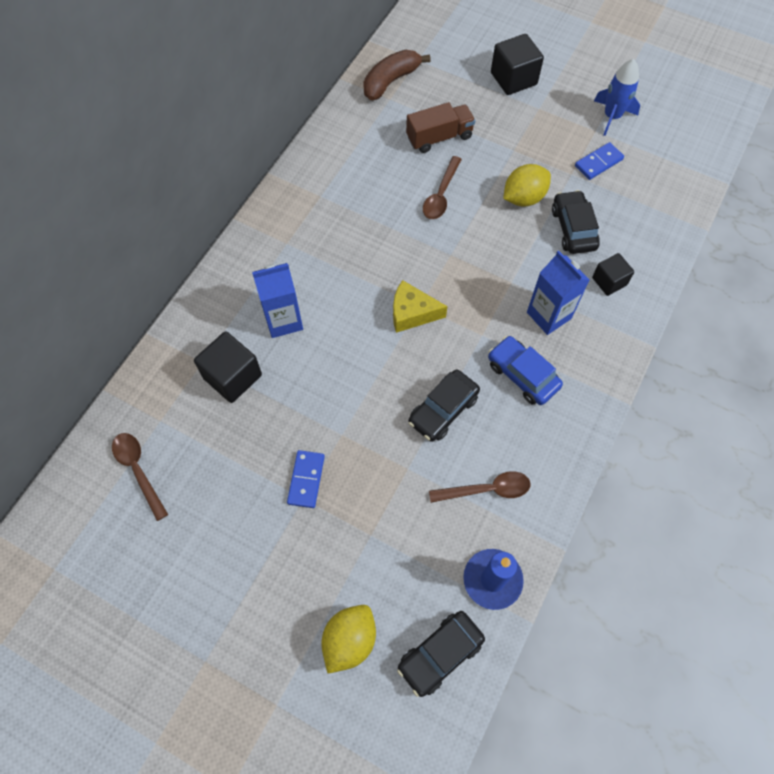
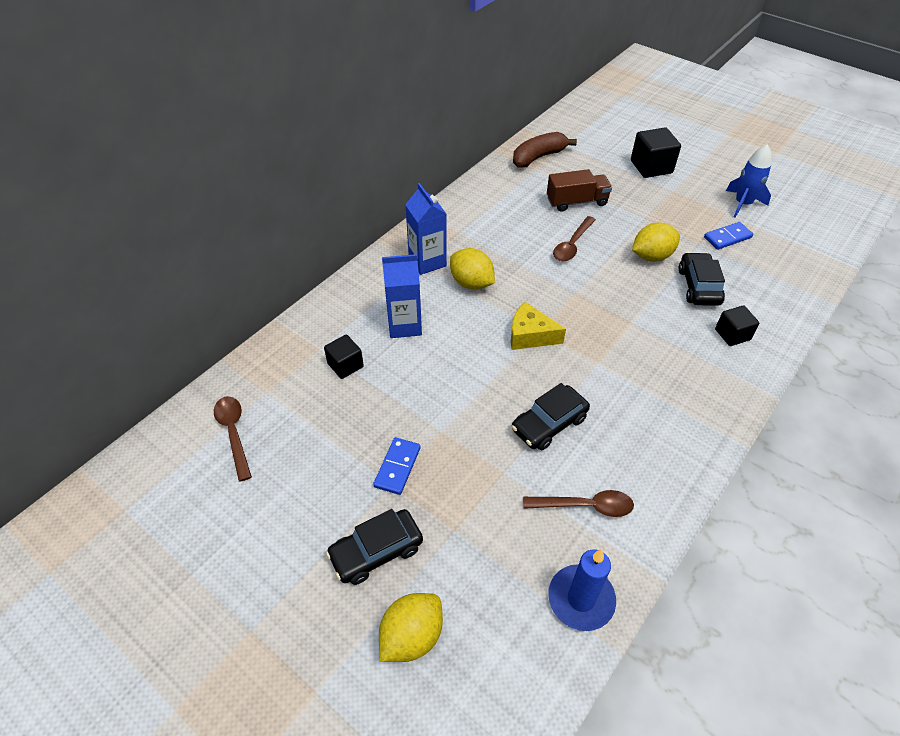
camera: 10 degrees right, 15 degrees down
(232, 376) = (345, 365): black cube -> black cube, size x0.63
(343, 258) = (471, 283): none -> yellow lemon
(440, 654) = (511, 670): black car -> black car (376, 551)
(522, 375) = (635, 404): blue car -> none
(549, 315) = (668, 355): blue carton -> blue carton (427, 261)

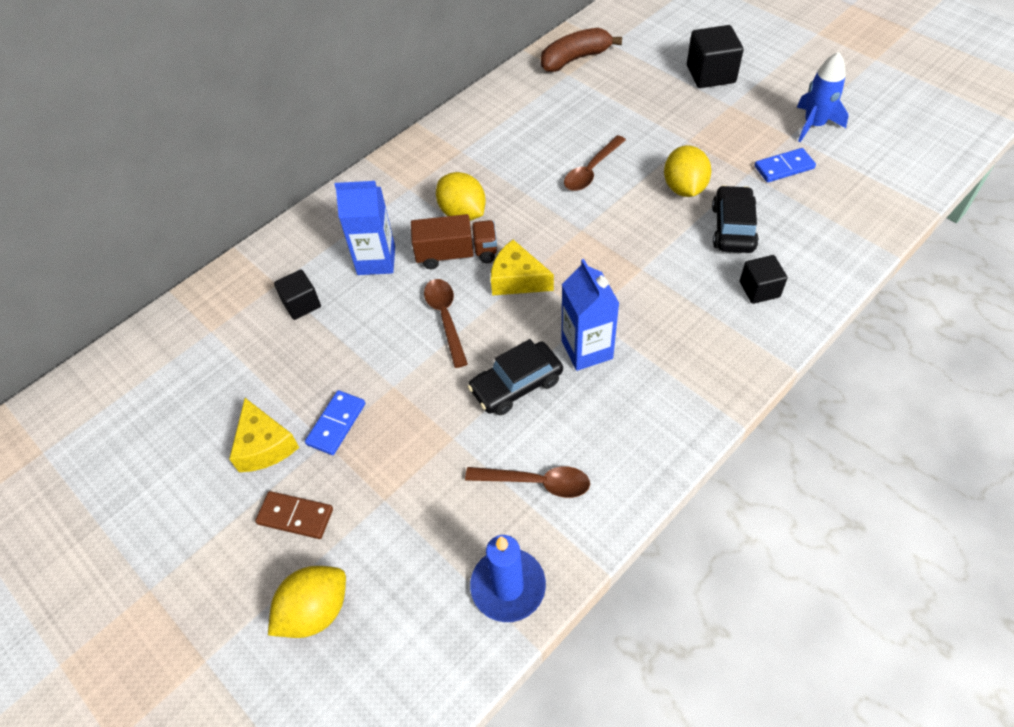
camera: 10 degrees right, 5 degrees up
(234, 433) = (168, 375): brown spoon -> brown spoon (445, 318)
(335, 490) = (264, 445): none -> yellow cheese
(376, 551) = (295, 516): black car -> brown domino
(427, 261) = (417, 185): blue carton -> blue carton (587, 349)
(576, 202) = (609, 116): brown truck -> brown truck (456, 254)
(651, 256) = (684, 188): yellow lemon -> yellow lemon turned 75 degrees counterclockwise

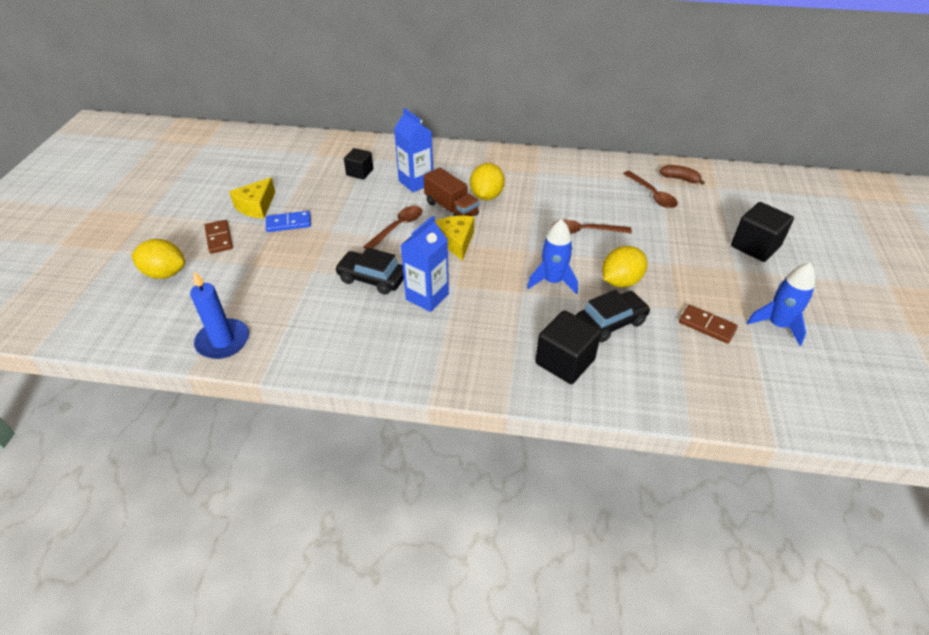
camera: 50 degrees right, 10 degrees down
(537, 482) = (305, 320): brown spoon -> brown spoon (652, 195)
(575, 59) = (680, 179): brown banana -> brown banana, size x0.59
(644, 236) = (552, 281): none -> blue rocket
(759, 289) = (565, 361): black cube -> black cube, size x1.58
(784, 167) = (707, 326): blue domino -> brown domino

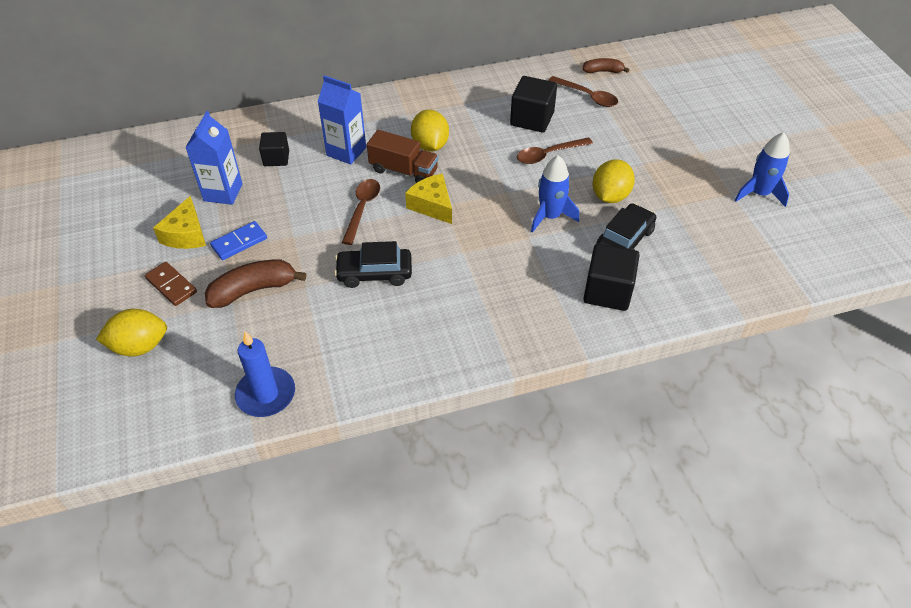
camera: 25 degrees left, 5 degrees up
(272, 260) = (253, 290): none -> brown banana
(427, 297) = (442, 273): blue carton -> blue carton (223, 192)
(707, 326) = (705, 214): brown domino -> none
(755, 246) = (704, 123): black cube -> black cube (532, 119)

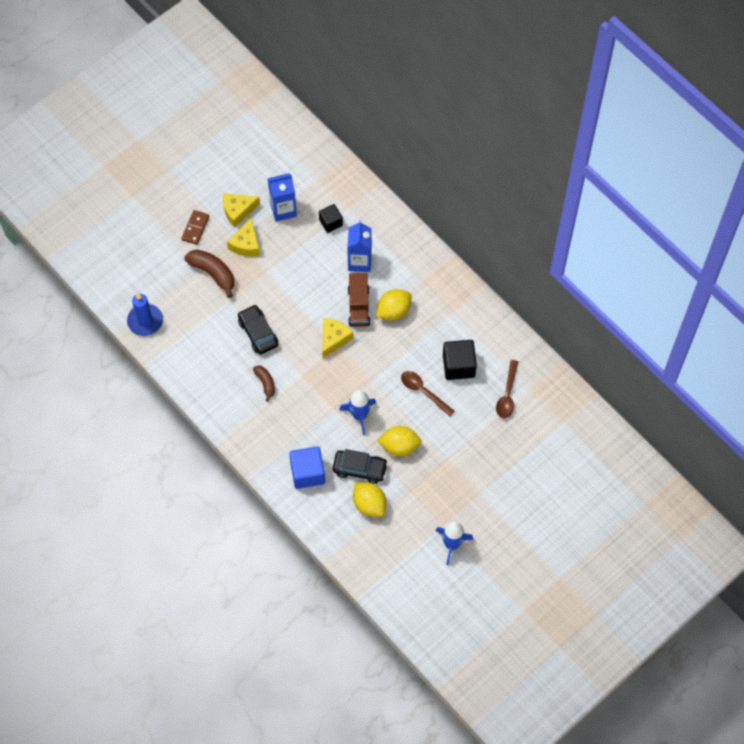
camera: 65 degrees right, 15 degrees up
(139, 346) = (146, 239): yellow lemon -> yellow lemon (369, 504)
(239, 242) = (246, 244): blue domino -> yellow cheese
(362, 209) = (310, 299): brown spoon -> none
(603, 71) = (547, 395): brown banana -> brown banana (265, 383)
(607, 291) = (307, 473): black cube -> blue cube

